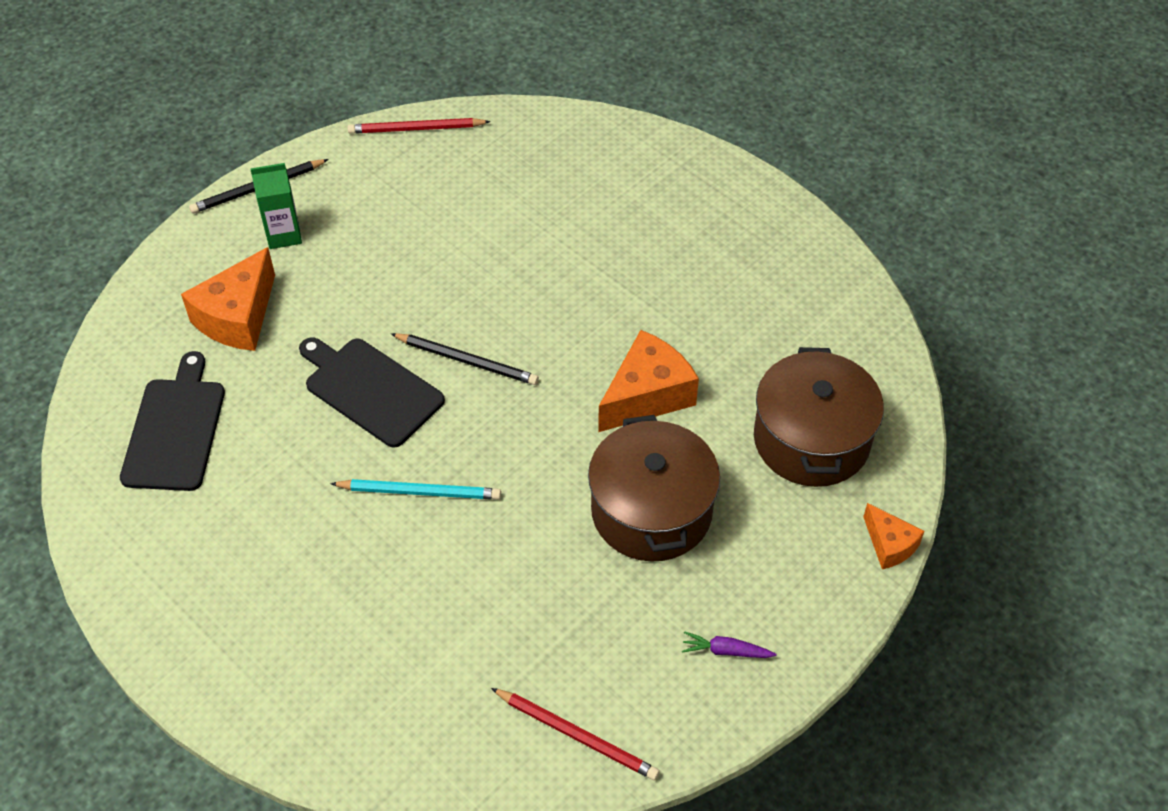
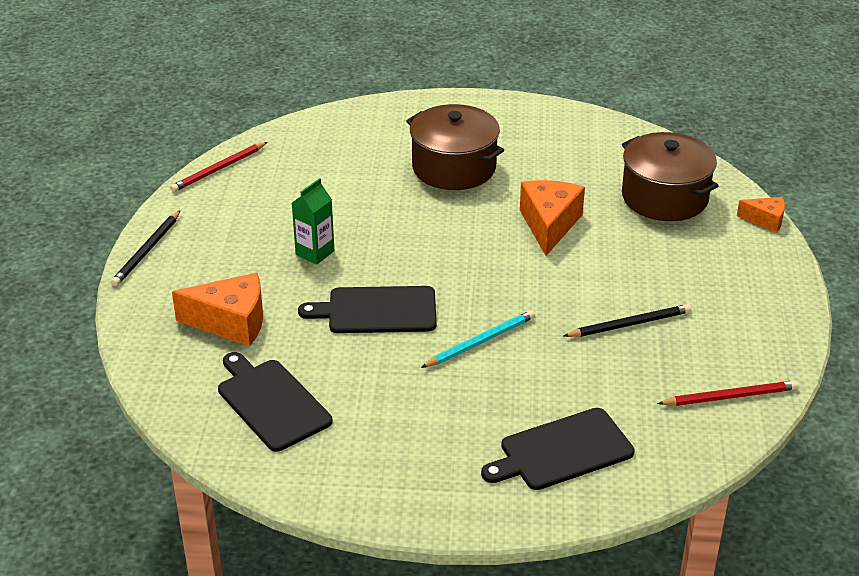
camera: 40 degrees left, 15 degrees down
(238, 317) = (231, 322): orange cheese -> orange cheese turned 75 degrees counterclockwise
(284, 235) = (202, 265): green carton -> green carton (315, 253)
(347, 671) = (562, 451): none -> black cutting board
(467, 361) = (419, 265): black pencil -> black pencil (629, 324)
(651, 511) = (626, 275): brown pot -> brown pot (454, 167)
(726, 651) = (752, 312): purple carrot -> none

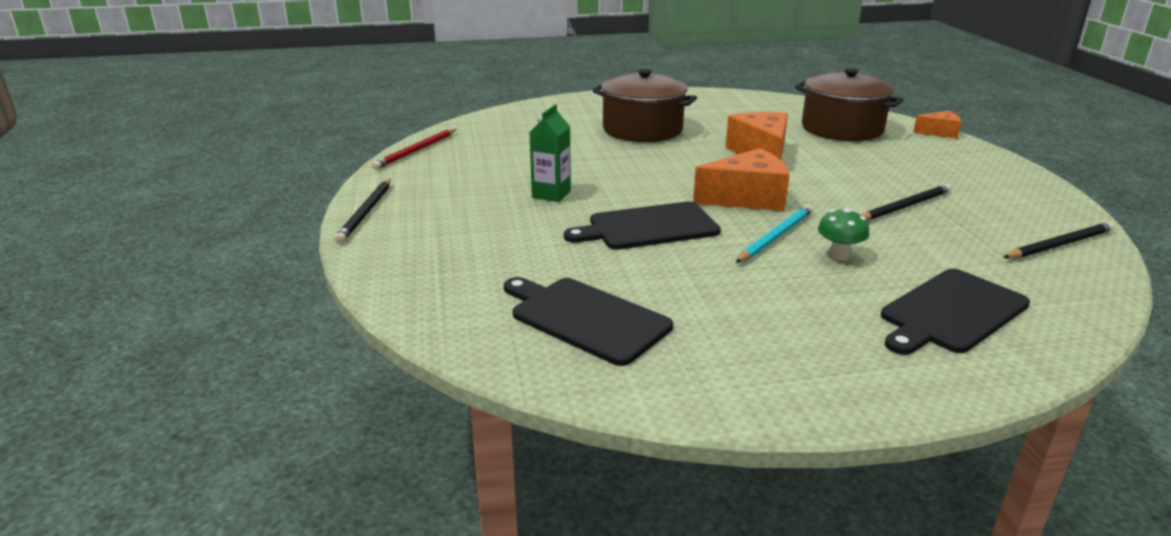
camera: 15 degrees left, 10 degrees down
(231, 322) = (493, 256): orange cheese -> orange cheese (747, 198)
(519, 374) = (839, 256): none -> green mushroom
(730, 396) = (1059, 245): red pencil -> black pencil

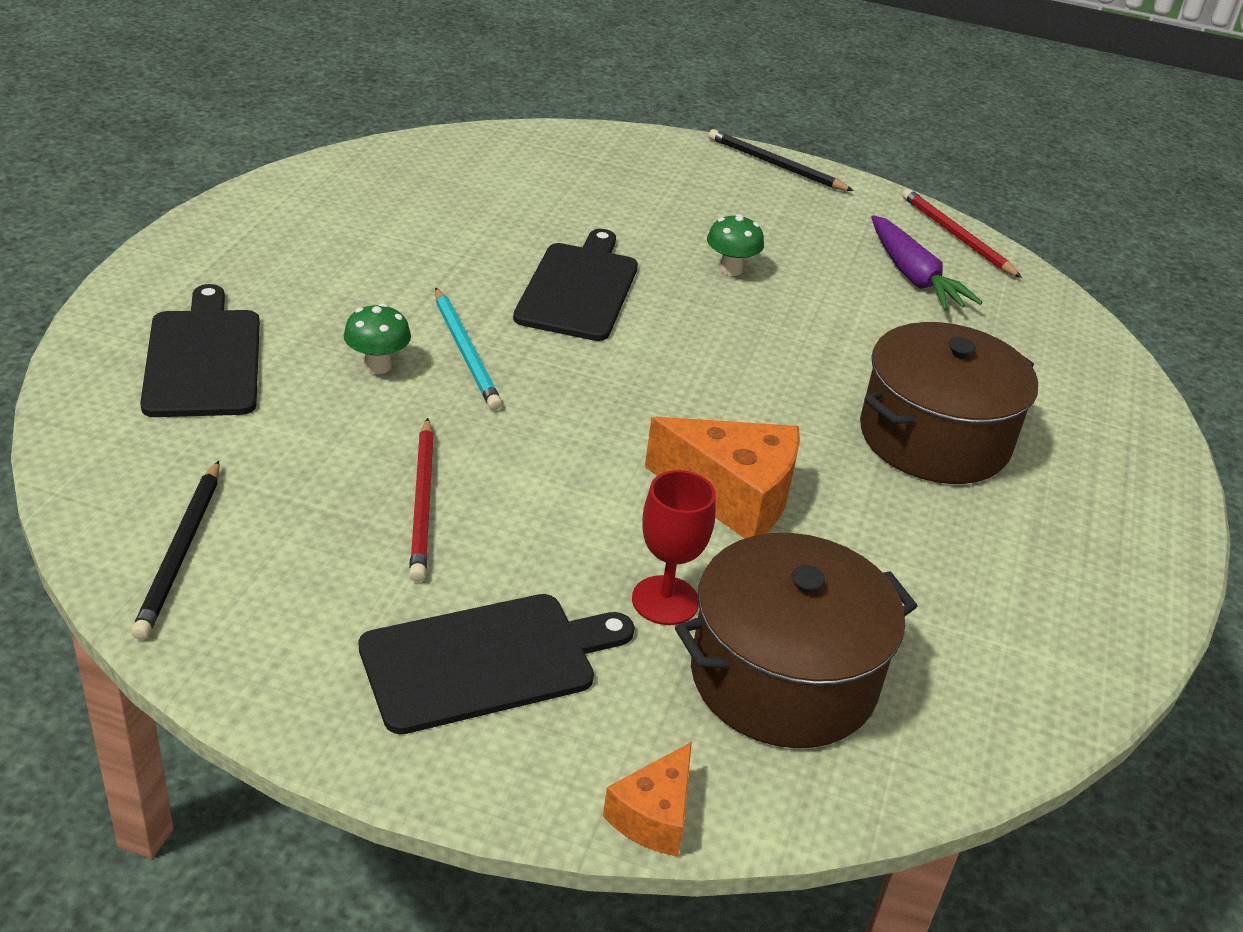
camera: 115 degrees right, 10 degrees up
(486, 153) = (913, 276): none -> purple carrot
(551, 194) = (730, 269): green carton -> green mushroom
(585, 318) = (445, 190): black cutting board -> black cutting board (486, 660)
(747, 198) = (584, 390): orange cheese -> none
(848, 151) = (665, 600): none -> red goblet
(904, 206) = (423, 502): black pencil -> red pencil

